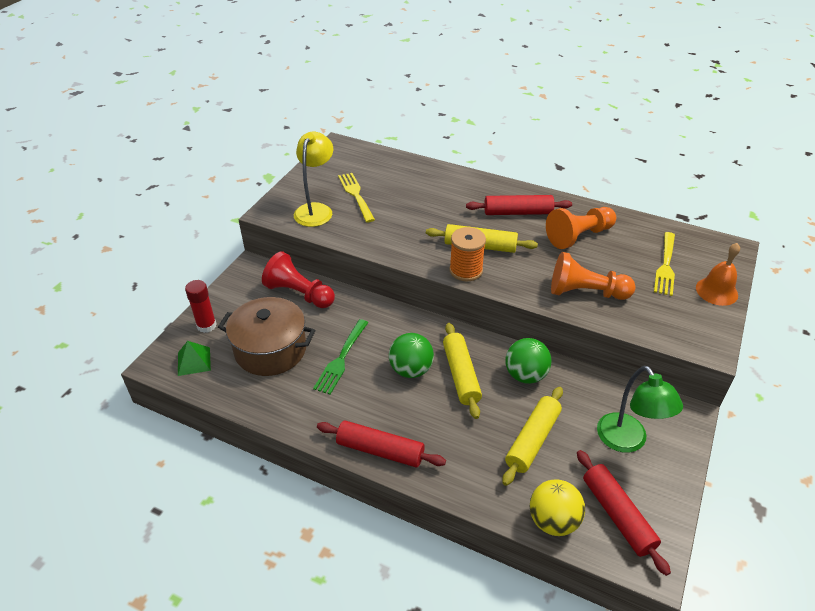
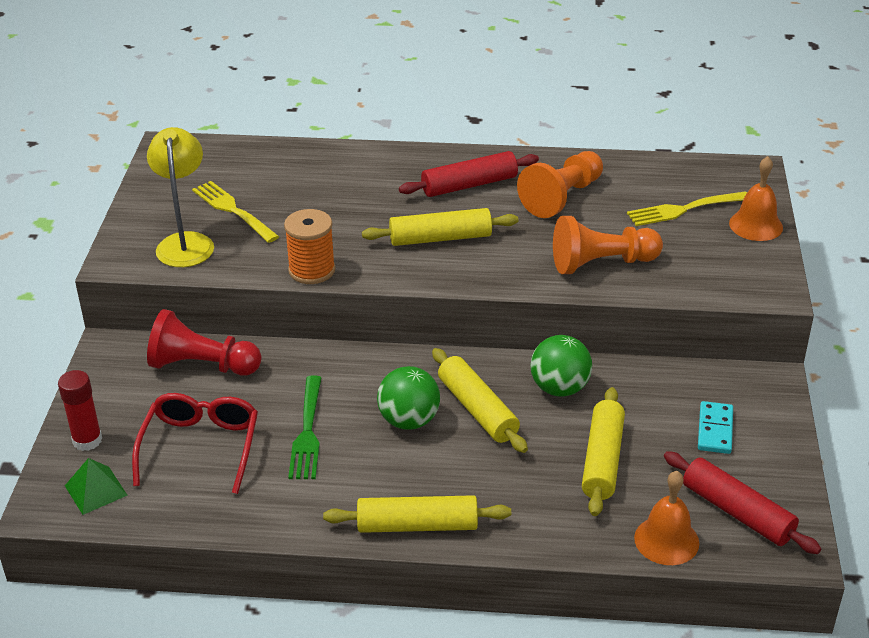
camera: 20 degrees left, 5 degrees down
(270, 350) = (200, 447): brown pot -> red glasses
(380, 450) = (417, 525): red rolling pin -> yellow rolling pin
(466, 270) = (437, 273): orange spool -> orange spool (312, 270)
(553, 521) = (666, 540): yellow ball -> orange bell
(627, 441) = (715, 430): green lamp -> turquoise domino
(665, 266) = (684, 209): yellow fork -> yellow fork turned 75 degrees clockwise

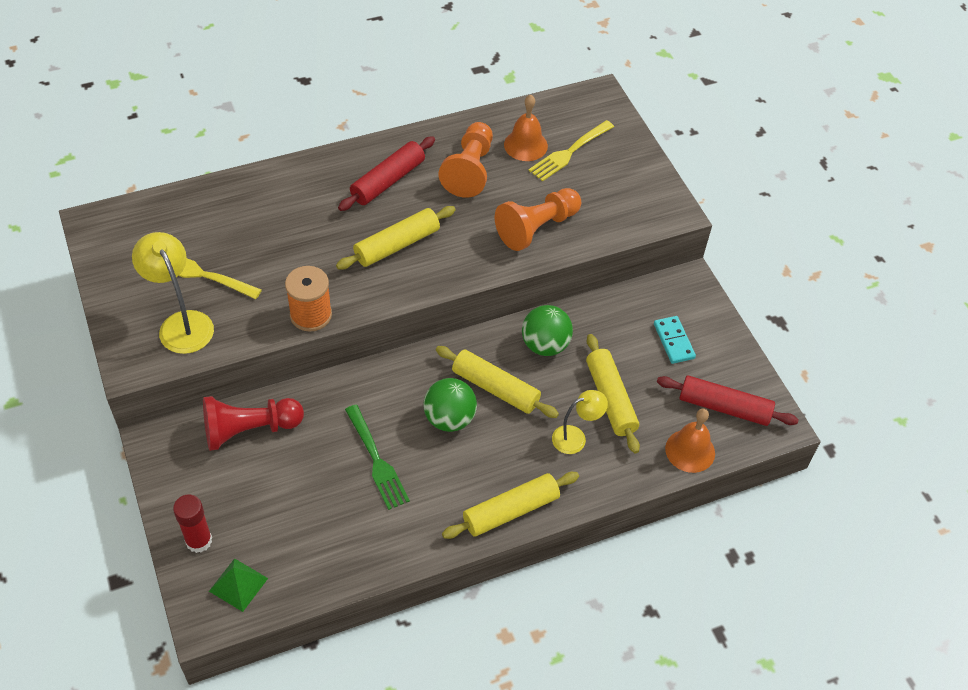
camera: 30 degrees left, 15 degrees up
(200, 447) = (299, 508): red glasses -> none
(537, 483) = (575, 437): none -> yellow lamp
(756, 225) = (629, 151): orange bell -> orange bell (525, 145)

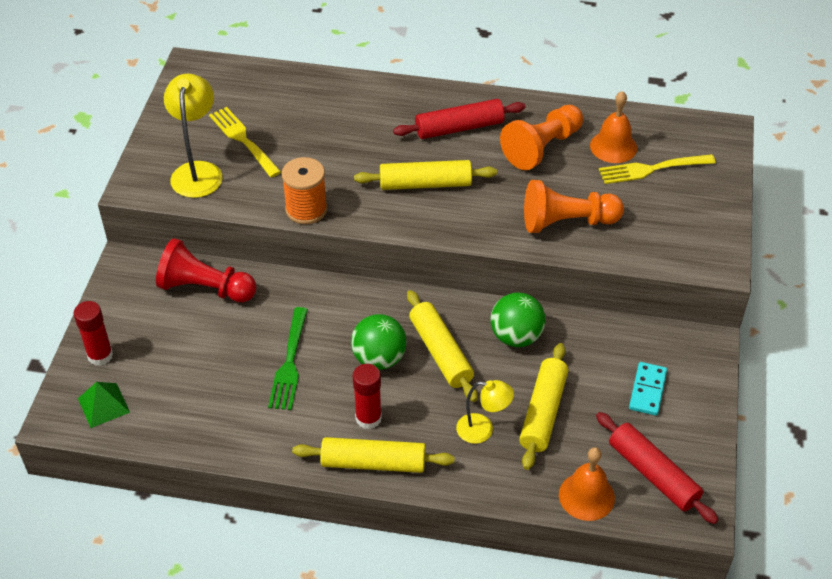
camera: 35 degrees right, 5 degrees down
(478, 475) = (368, 418): none -> red glue stick

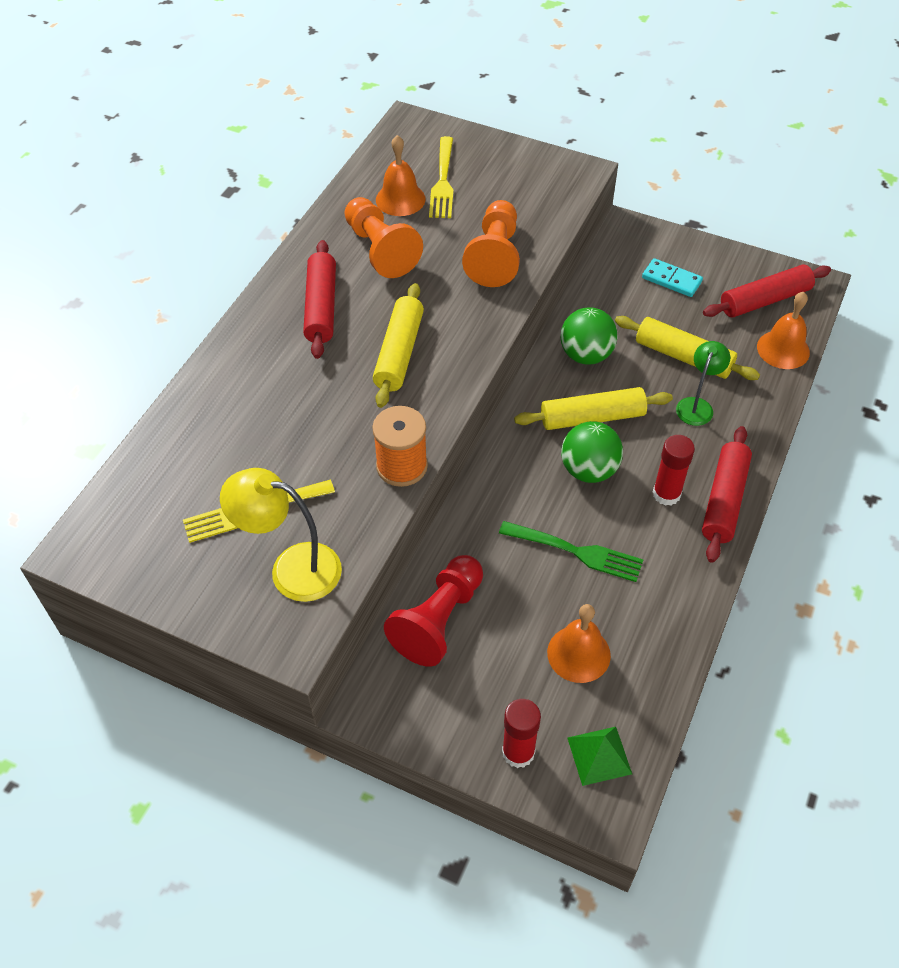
camera: 75 degrees left, 5 degrees up
(191, 379) = (578, 654): none -> orange bell
(373, 462) = (724, 500): yellow rolling pin -> red rolling pin
(483, 430) = (697, 405): yellow lamp -> green lamp

